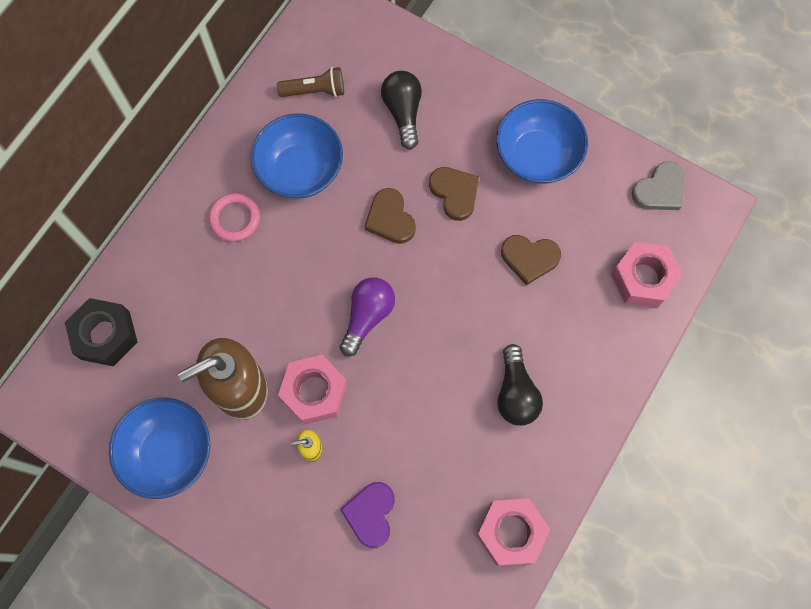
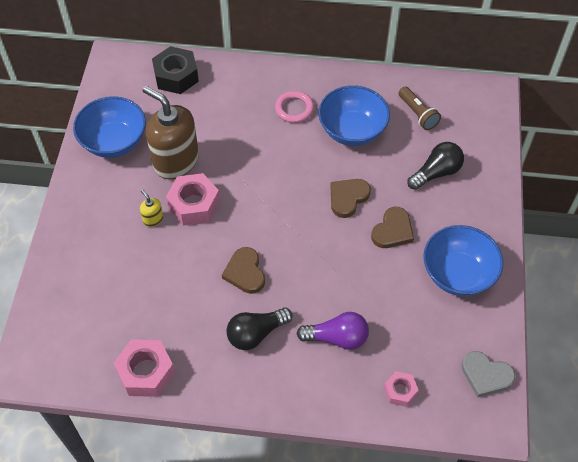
camera: 65 degrees right, 15 degrees down
(367, 316) = (265, 214): purple light bulb -> purple light bulb (337, 338)
(370, 514) = (121, 274): purple heart -> none
(529, 258) = (369, 301): brown heart -> brown heart (245, 272)
(643, 278) = (400, 391): pink nut -> pink nut, size x0.57

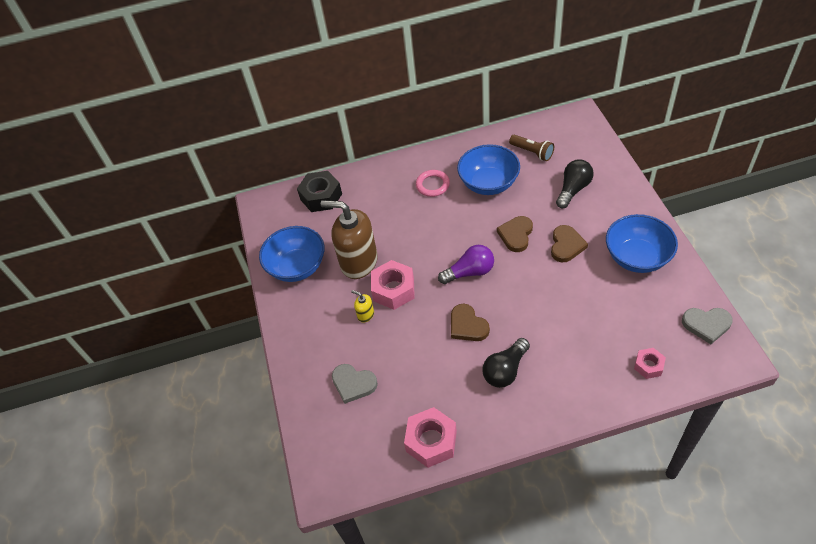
camera: 15 degrees left, 5 degrees down
(104, 284) = (353, 384): none -> grey heart
(337, 338) = (573, 345): purple light bulb -> purple light bulb (469, 272)

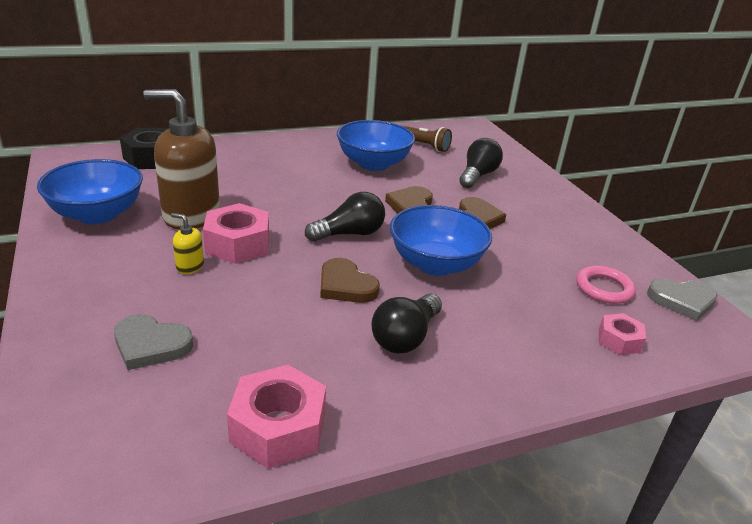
camera: 15 degrees left, 20 degrees down
(432, 185) = (303, 160): pink ring -> pink ring (604, 288)
(469, 272) = (349, 234): purple light bulb -> black light bulb
(637, 257) = (569, 234): blue bowl -> blue bowl (435, 264)

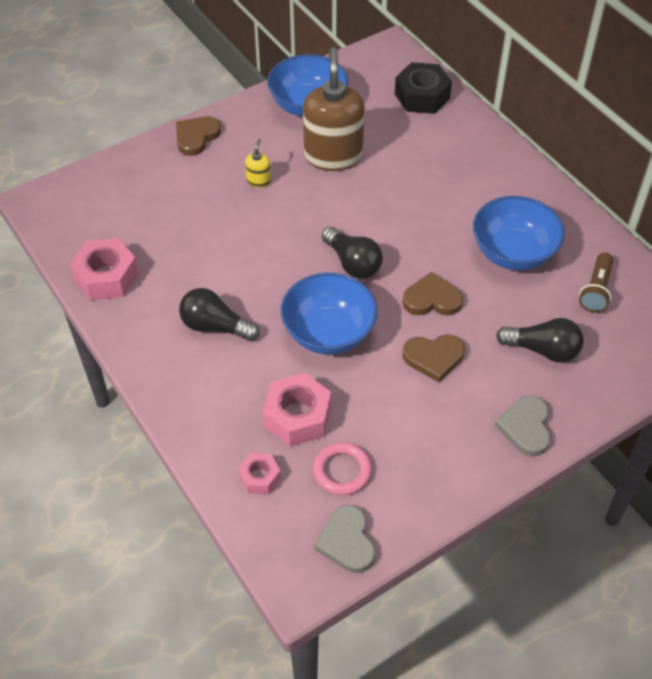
camera: 80 degrees right, 20 degrees up
(151, 345) = (164, 194): grey heart -> grey heart (525, 427)
(238, 244) = (302, 197): pink nut -> pink nut (297, 416)
(346, 285) = (270, 277): brown heart -> brown heart (196, 137)

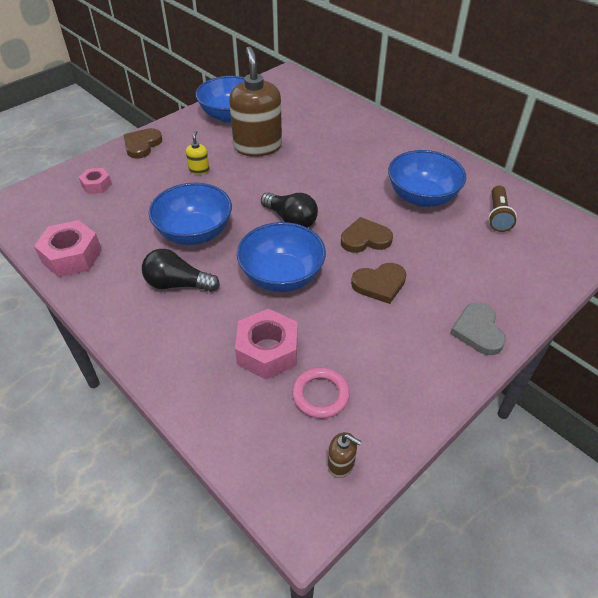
camera: 10 degrees left, 5 degrees down
(242, 265) = (194, 233): none -> blue bowl
(259, 477) = (241, 413): pink nut -> pink nut (97, 185)
(347, 541) = (341, 464): grey heart -> brown soap dispenser
(422, 96) = (318, 101): black nut -> none
(542, 350) = (470, 266): black light bulb -> none

